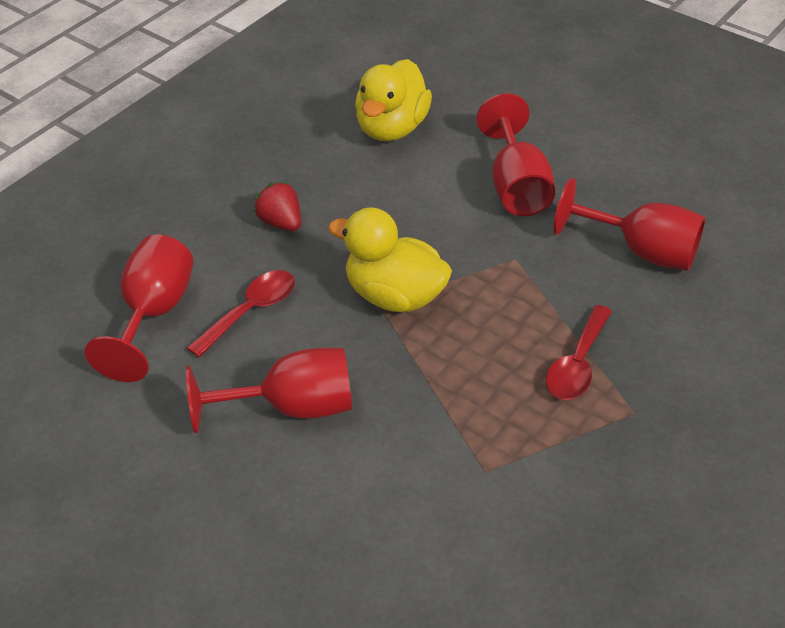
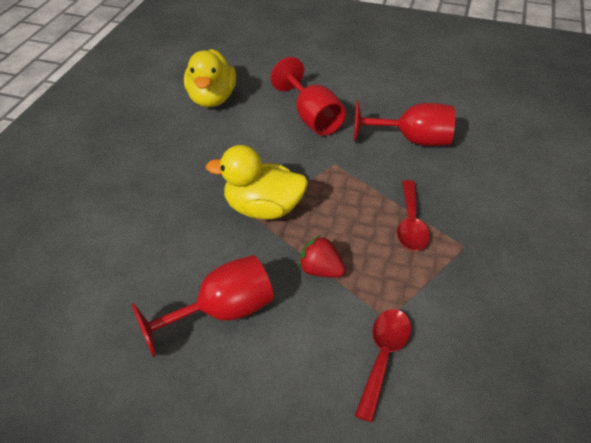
camera: 20 degrees left, 0 degrees up
(153, 314) = (82, 269): red goblet -> none
(250, 312) = (160, 247): red spoon -> red spoon (383, 357)
(281, 223) = (158, 177): red strawberry -> red strawberry (320, 270)

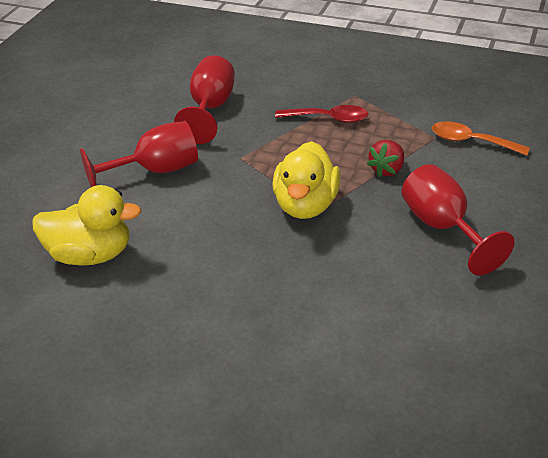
camera: 85 degrees left, 5 degrees down
(383, 357) = (471, 141): red spoon -> orange spoon

